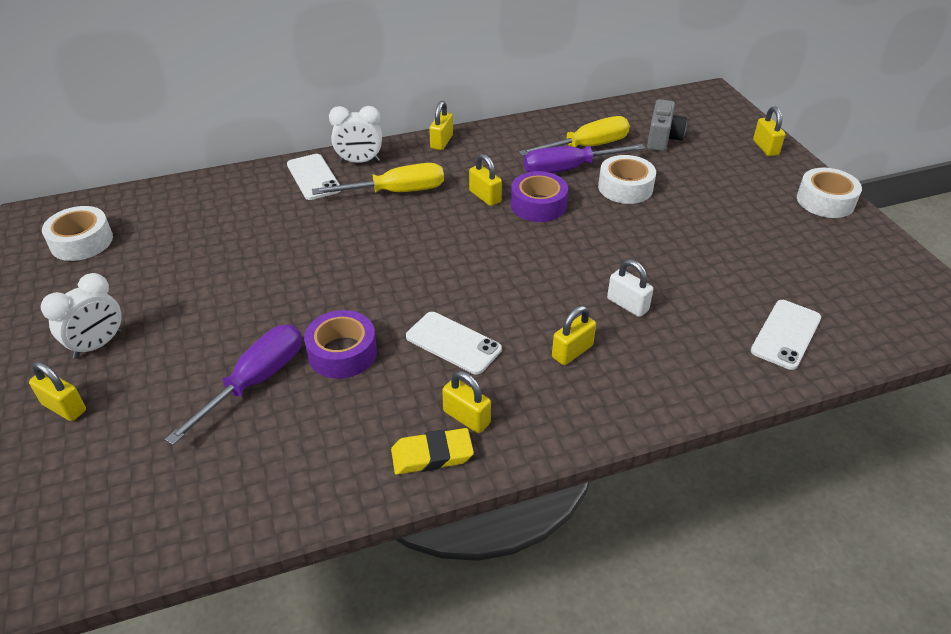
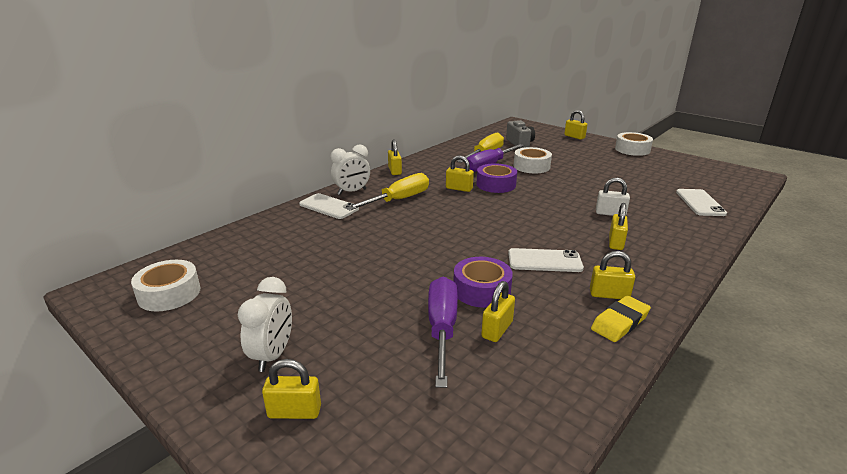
camera: 30 degrees left, 15 degrees down
(302, 405) = (497, 329): none -> yellow padlock

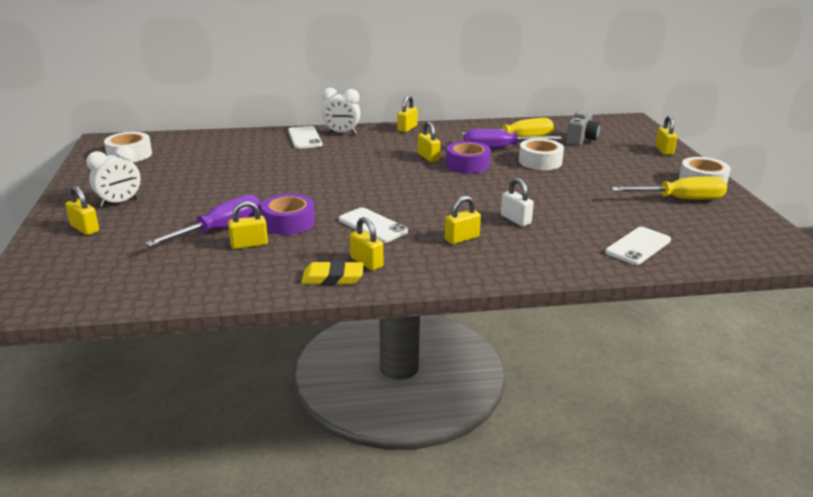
camera: 40 degrees right, 0 degrees up
(398, 200) = (362, 150): yellow screwdriver -> yellow screwdriver (680, 199)

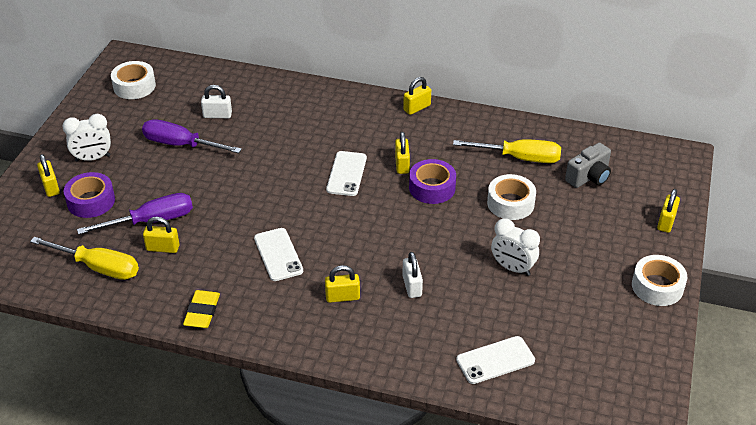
camera: 25 degrees right, 15 degrees up
(230, 158) = (217, 115): none -> white padlock
(289, 222) = (211, 228): purple tape -> purple tape (91, 201)
(305, 138) = (304, 99): white phone -> white phone (346, 174)
(332, 278) = (202, 312): yellow eraser -> yellow eraser turned 75 degrees clockwise
(341, 133) = (345, 100): white clock -> white clock (512, 268)
(366, 262) = (241, 302): yellow padlock -> none
(499, 149) = (485, 170): purple screwdriver -> purple screwdriver (181, 145)
(680, 199) = (604, 307): yellow screwdriver -> yellow screwdriver (98, 267)

